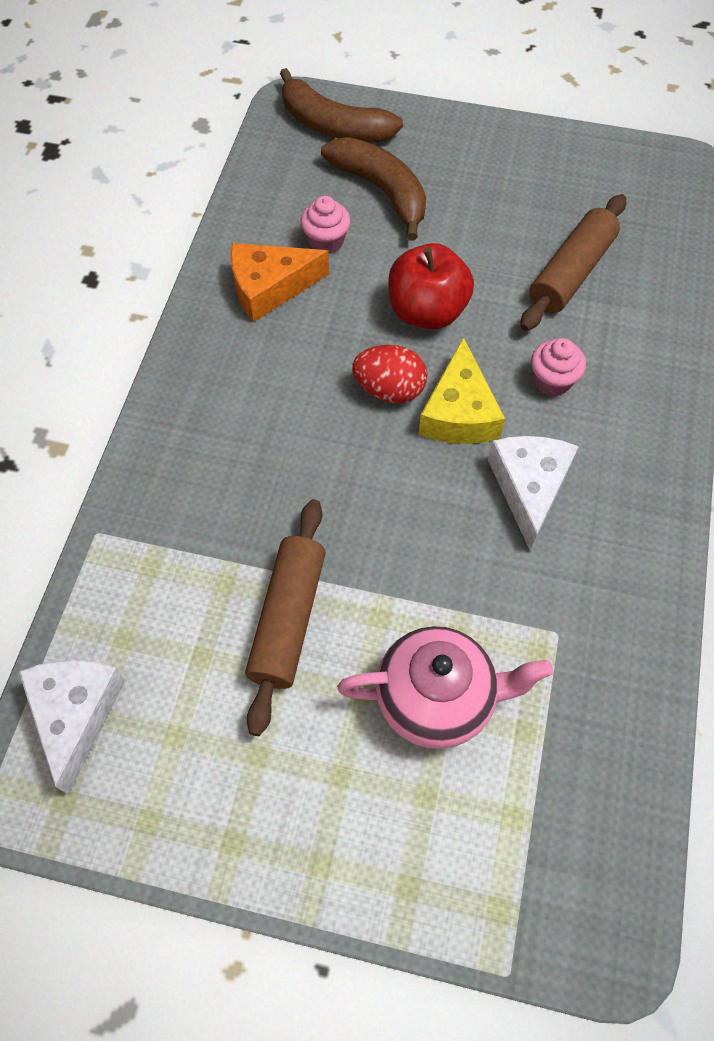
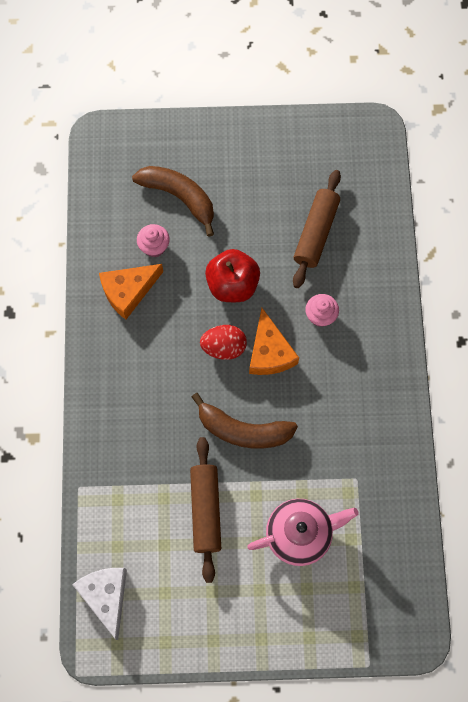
camera: 15 degrees left, 10 degrees up
(333, 126) = (132, 149): brown banana -> brown banana (243, 430)
(459, 412) = (269, 352): yellow cheese -> orange cheese
(529, 488) = (322, 392): white cheese -> none

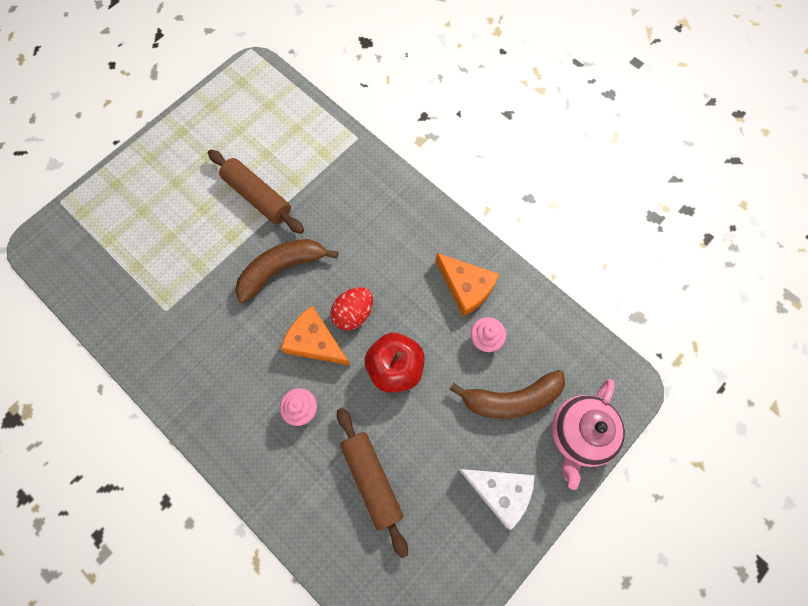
camera: 135 degrees right, 0 degrees up
(106, 596) = (274, 98): white cheese -> white cheese (499, 491)
(128, 291) = (466, 287): orange cheese -> orange cheese turned 120 degrees clockwise
(299, 534) = (177, 238): pink teapot -> pink teapot (579, 434)

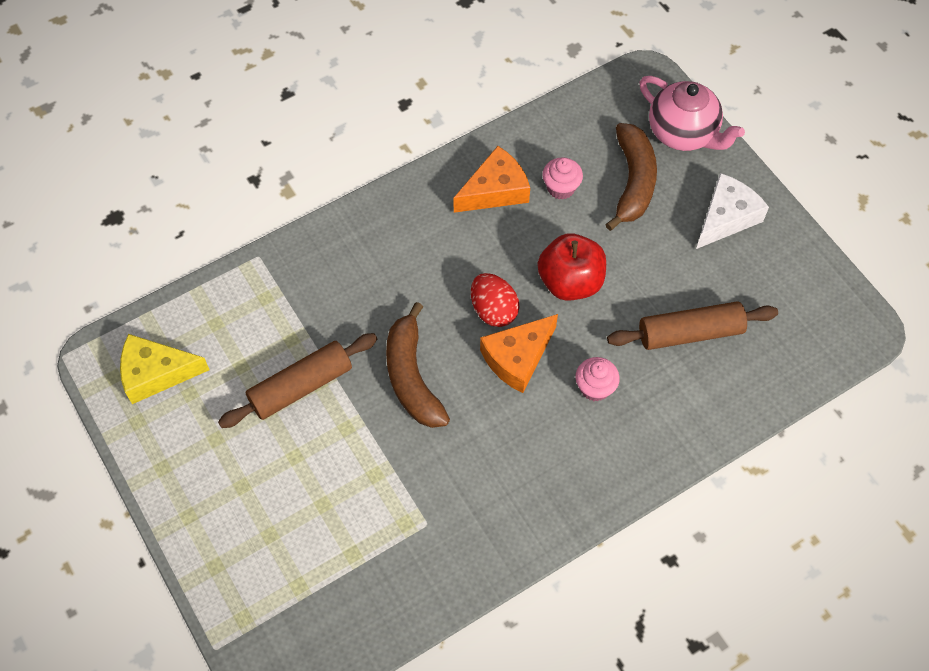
camera: 75 degrees left, 10 degrees down
(249, 105) = (156, 373): none -> yellow cheese

